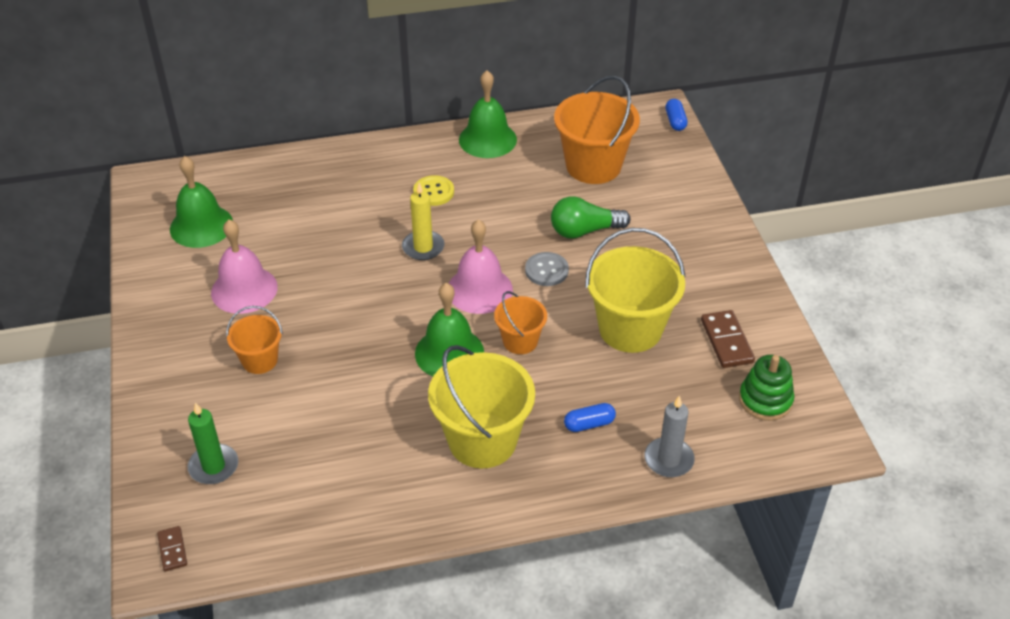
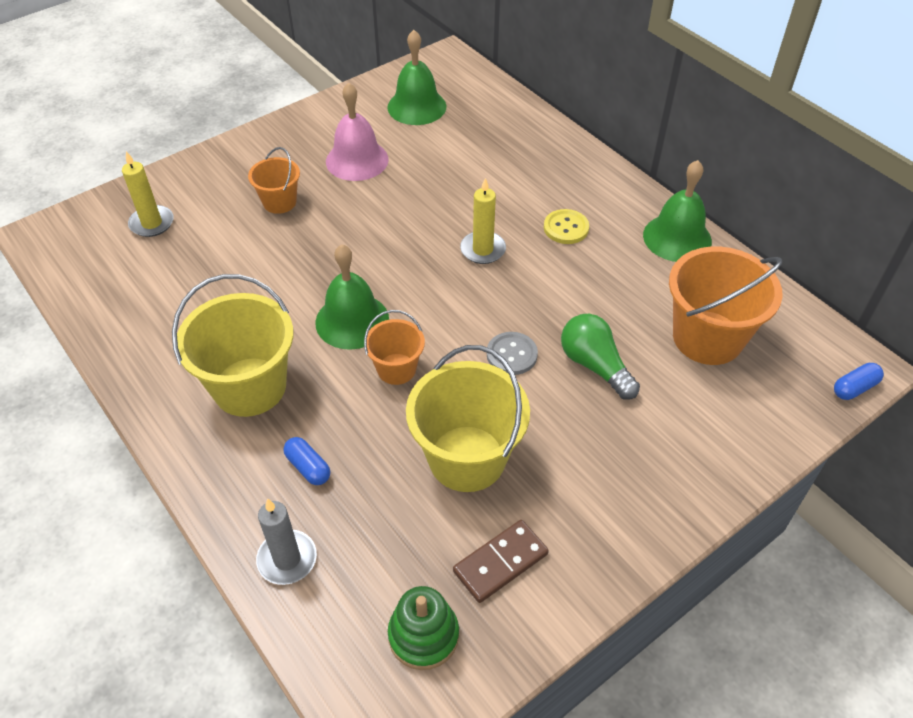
camera: 65 degrees right, 5 degrees up
(172, 550) = (60, 236): brown domino -> none
(213, 466) = (152, 223): green candle -> yellow candle
(479, 289) = (450, 312): pink bell -> none

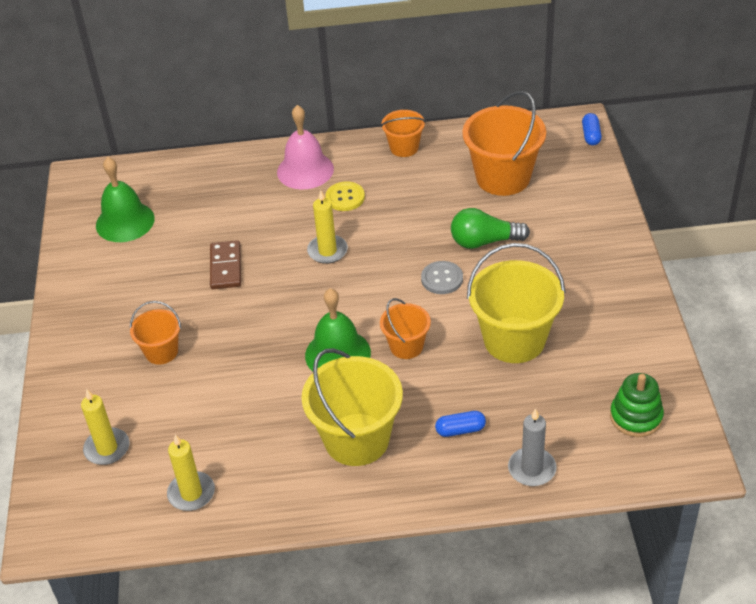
camera: 55 degrees left, 5 degrees down
(127, 300) = (191, 493): none -> yellow candle
(357, 160) = (156, 284): pink bell -> pink bell (305, 170)
(500, 562) = (607, 357): brown domino -> brown domino (225, 267)
(677, 238) = (404, 147): green bell -> orange bucket

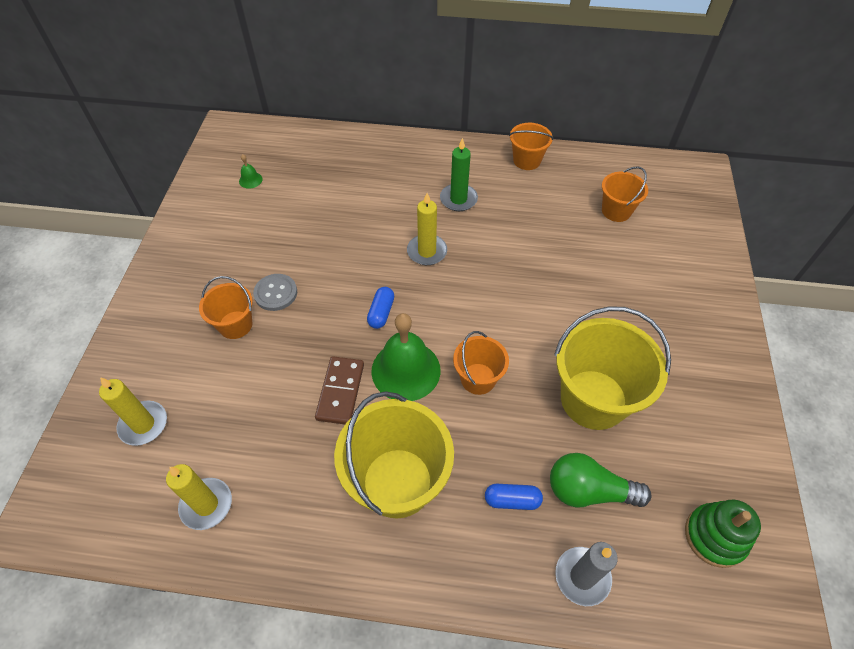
camera: 10 degrees right, 10 degrees up
(125, 222) = (250, 180): green bell -> green bell, size x0.42
(225, 267) = (325, 247): brown domino -> brown domino (340, 391)
(305, 170) = (428, 164): pink bell -> none
(345, 197) = (458, 199): yellow button -> green candle
(442, 279) = (532, 308): grey button -> grey button (276, 293)
(484, 241) = (584, 276): green light bulb -> green light bulb (589, 491)
(503, 177) = (616, 211): orange bucket -> orange bucket, size x0.55
(591, 135) = (711, 185): blue capsule -> blue capsule (381, 313)

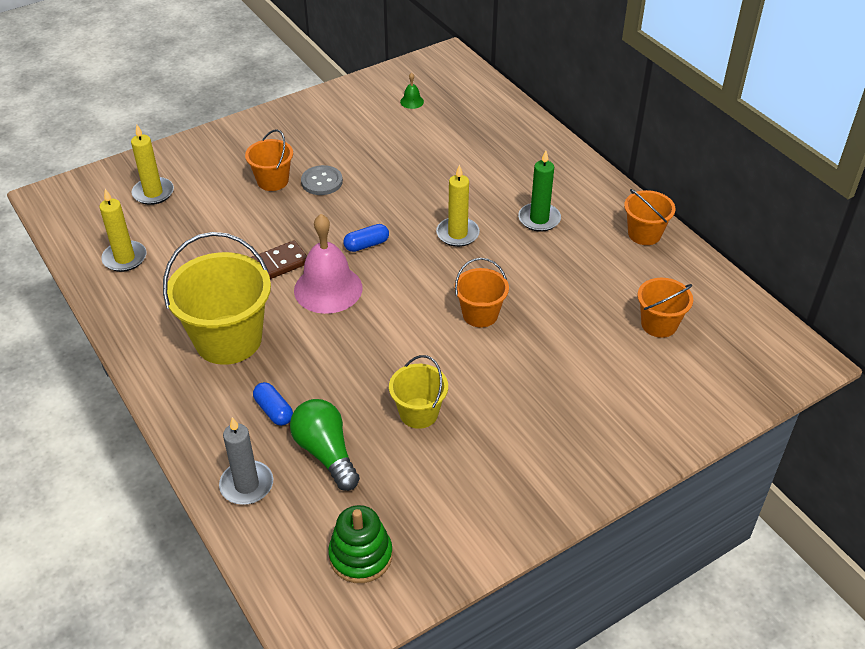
camera: 50 degrees right, 10 degrees down
(406, 370) = (328, 289): green bell -> pink bell
(478, 378) = (364, 333): orange bucket -> orange bucket (480, 314)
(593, 399) = (418, 413): yellow bucket -> yellow bucket, size x0.55

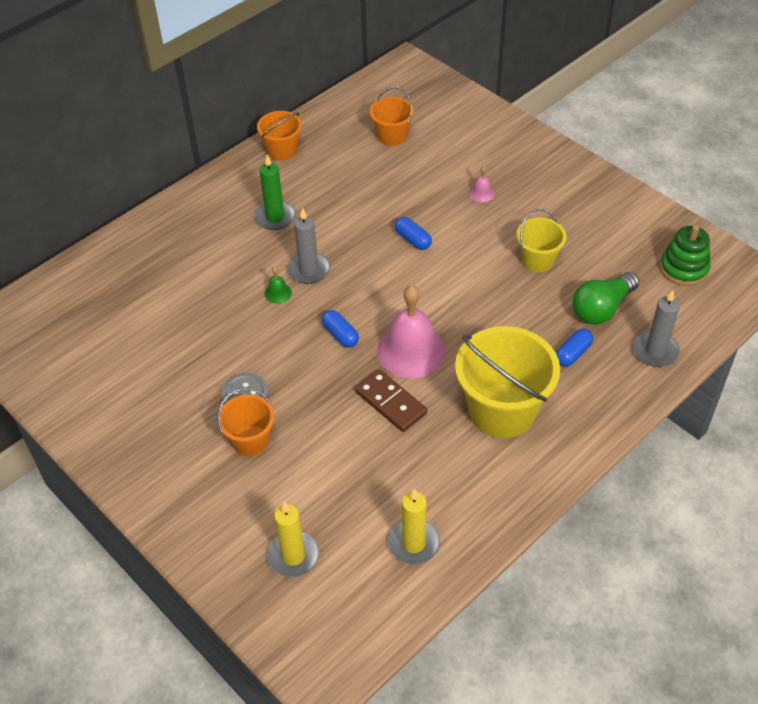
camera: 100 degrees left, 5 degrees up
(412, 101) = (82, 344): green bell -> green bell (278, 293)
(457, 234) = (309, 270): yellow candle -> grey candle
(480, 314) = (413, 239): orange bucket -> blue capsule
(542, 386) = (481, 193): none -> pink bell

